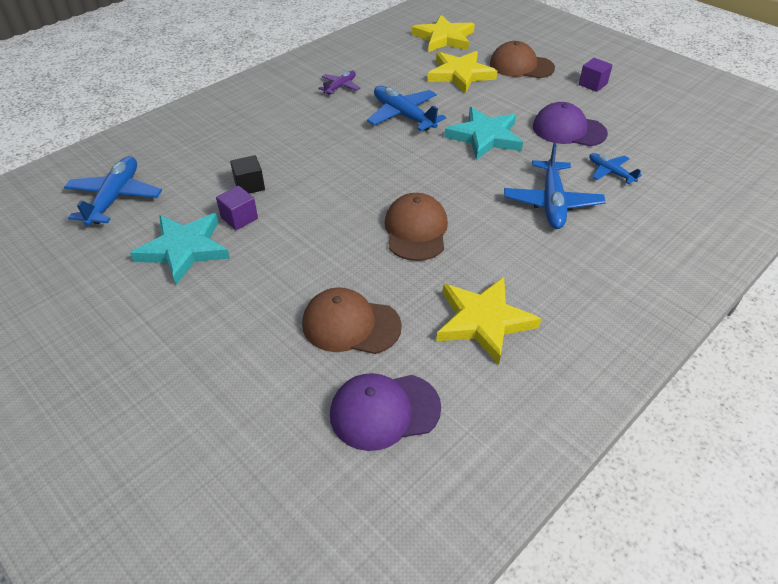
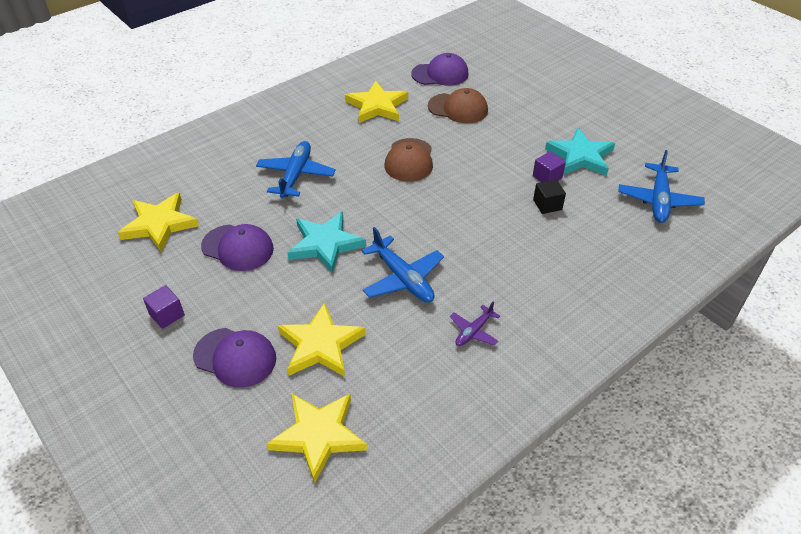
camera: 175 degrees left, 0 degrees up
(521, 66) = (235, 357): brown cap -> purple cap
(610, 172) = (230, 199): blue plane -> none
(663, 145) = (159, 224): none -> yellow star

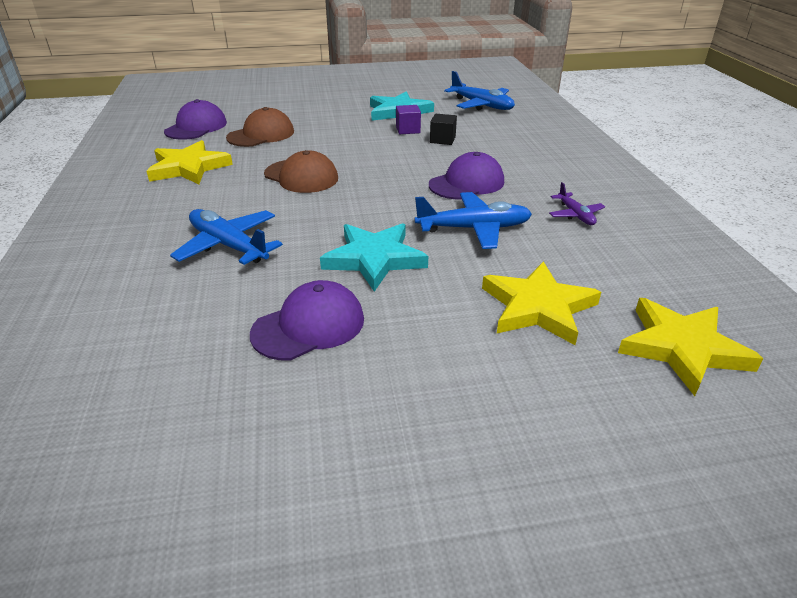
camera: 60 degrees left, 10 degrees down
(159, 224) = (167, 391): yellow star -> none
(167, 315) = (382, 434): purple cube -> none
(235, 357) = (517, 383): purple cap -> purple cap (466, 183)

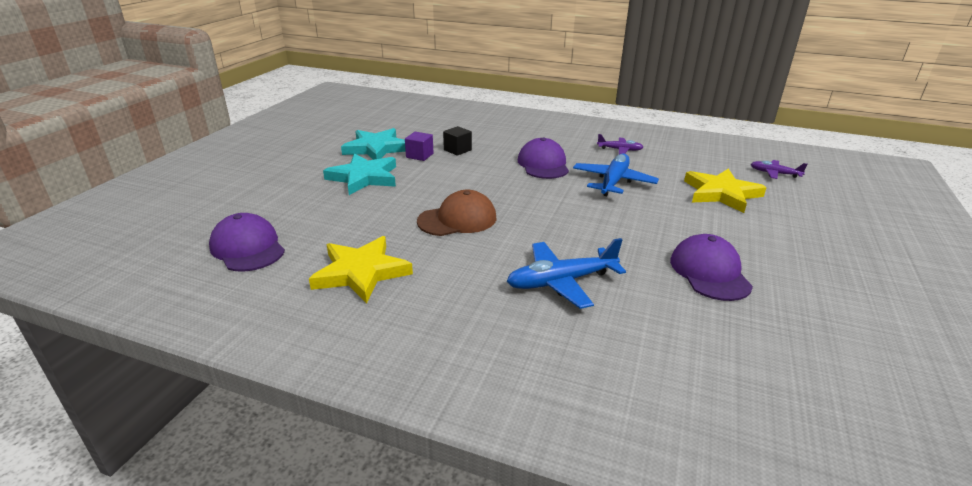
camera: 60 degrees left, 5 degrees down
(261, 135) = (331, 217): brown cap -> none
(374, 259) = (630, 225): turquoise star -> turquoise star (364, 177)
(481, 105) = (411, 120): blue plane -> none
(682, 348) = (774, 173): yellow star -> purple plane

